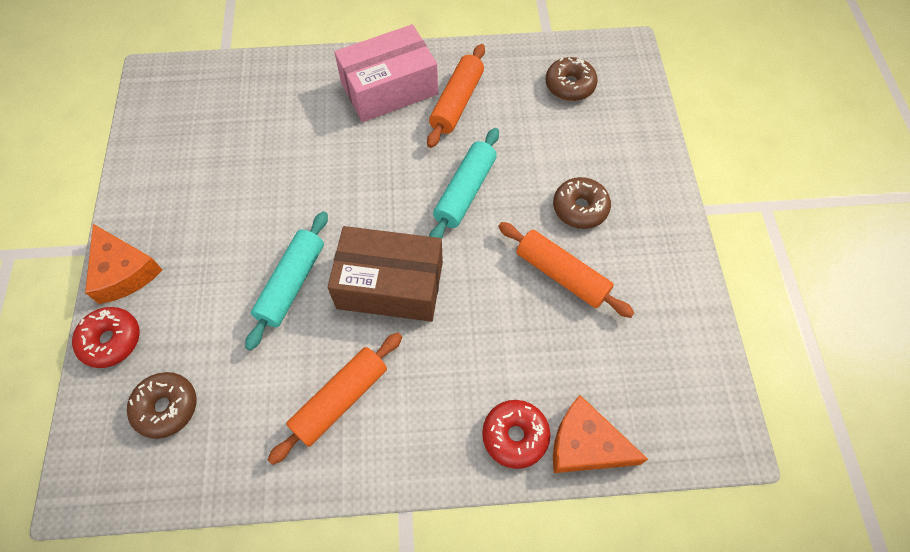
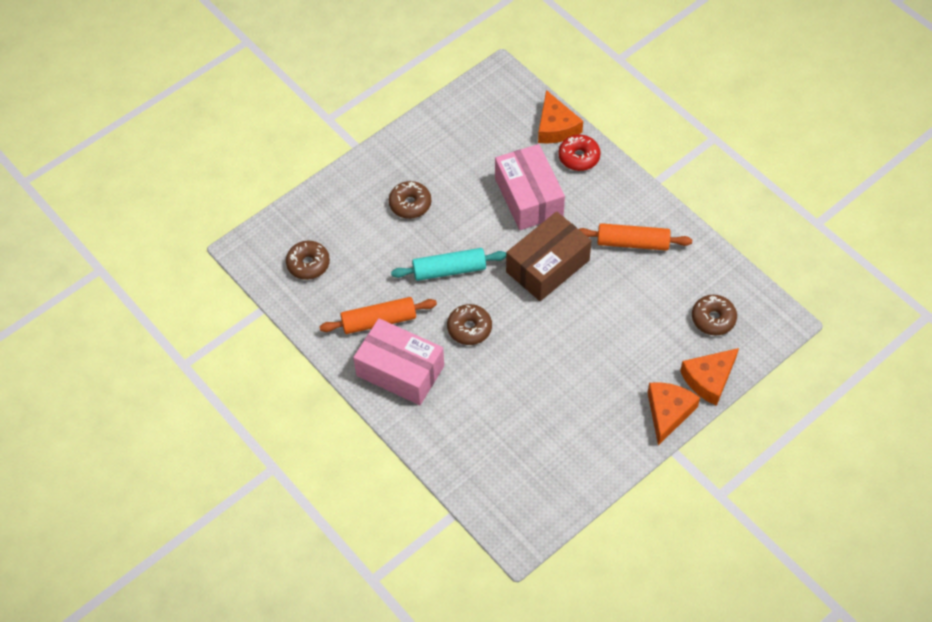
camera: 125 degrees left, 5 degrees down
(111, 341) = (709, 379): red donut -> orange cheese
(292, 284) = (592, 316): turquoise rolling pin -> none
(382, 166) = (469, 328): none -> brown donut
(390, 285) = (547, 266): brown box -> brown box turned 75 degrees clockwise
(498, 332) = (529, 197): none -> pink box
(561, 275) = (466, 188): orange rolling pin -> none

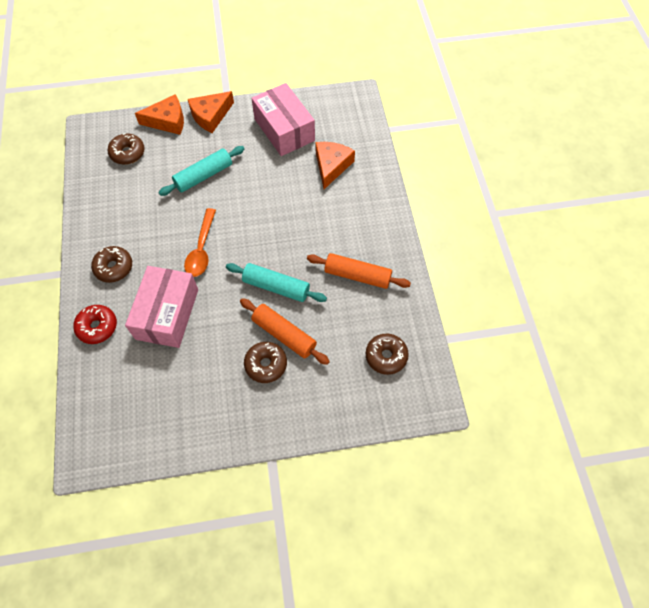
camera: 150 degrees left, 5 degrees up
(400, 371) = (365, 230): pink box -> pink box (284, 130)
(469, 328) = (294, 234): brown donut -> brown donut (114, 267)
(547, 266) = (201, 249): brown box -> orange spoon
(556, 127) = (88, 368): orange cheese -> orange cheese (331, 166)
(611, 338) = (204, 176): none -> turquoise rolling pin
(632, 243) = (126, 232): orange rolling pin -> orange rolling pin (284, 334)

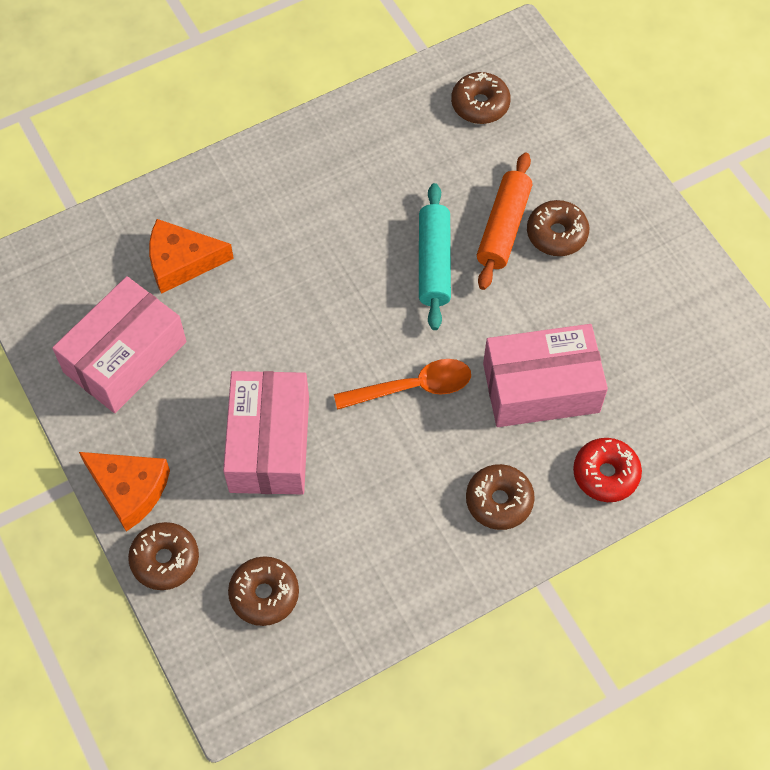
camera: 110 degrees left, 0 degrees up
(167, 121) = (165, 560): orange cheese -> brown donut
(204, 176) = (269, 444): turquoise rolling pin -> pink box
(357, 275) = (372, 169): orange rolling pin -> none

